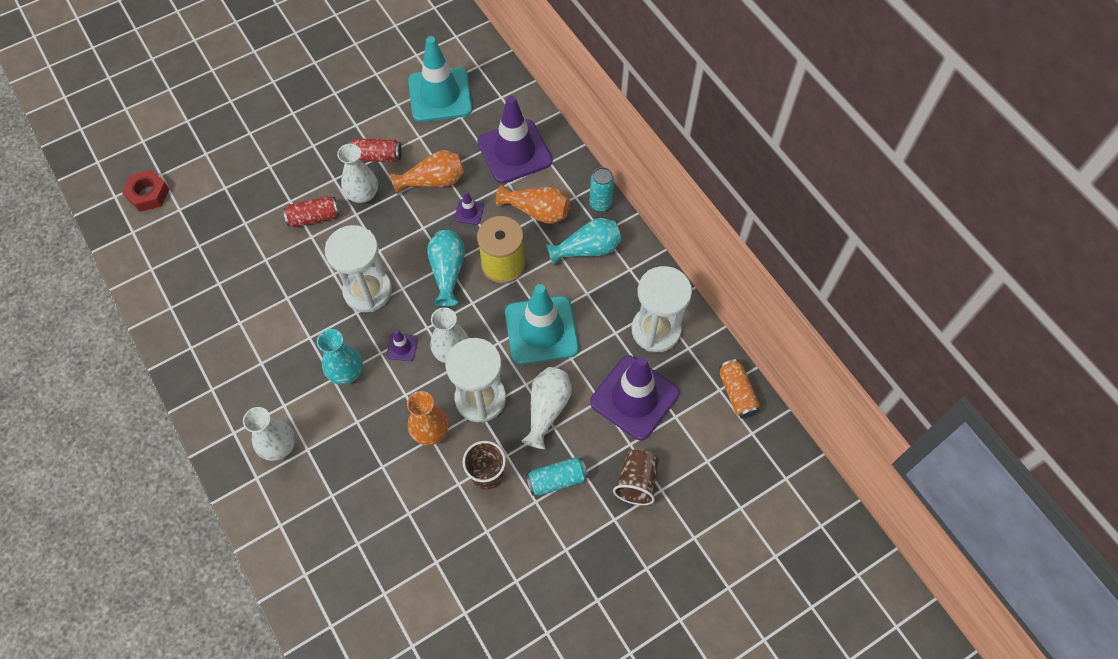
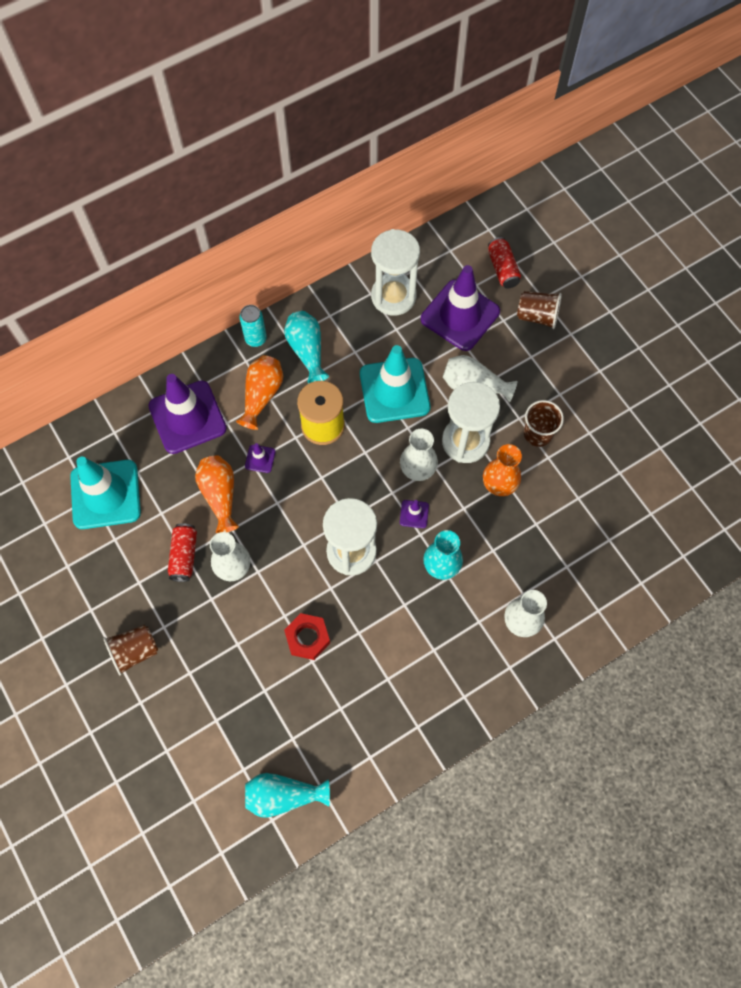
camera: 90 degrees left, 5 degrees up
(148, 194) = (220, 810): red nut -> red nut (307, 638)
(294, 126) = (135, 651): none -> brown cup
(314, 217) = (260, 615): red can -> red can (502, 269)
(448, 272) = (330, 476): turquoise vase -> turquoise vase (283, 795)
(557, 480) = (539, 377): turquoise can -> none
(737, 393) = (453, 238): orange can -> none

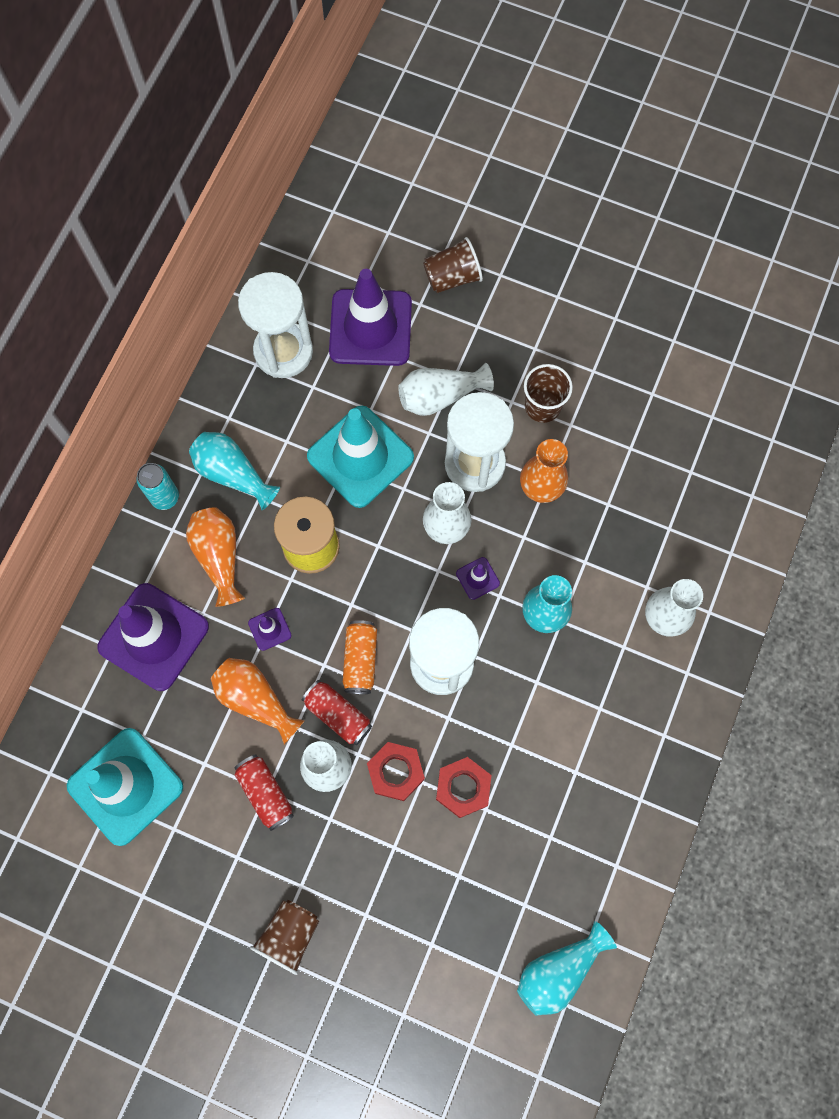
camera: 35 degrees left, 5 degrees up
(273, 598) = (396, 772): none -> red nut
(302, 515) = (360, 660): none -> orange can
(502, 269) = (379, 247): red can -> red can (338, 714)

